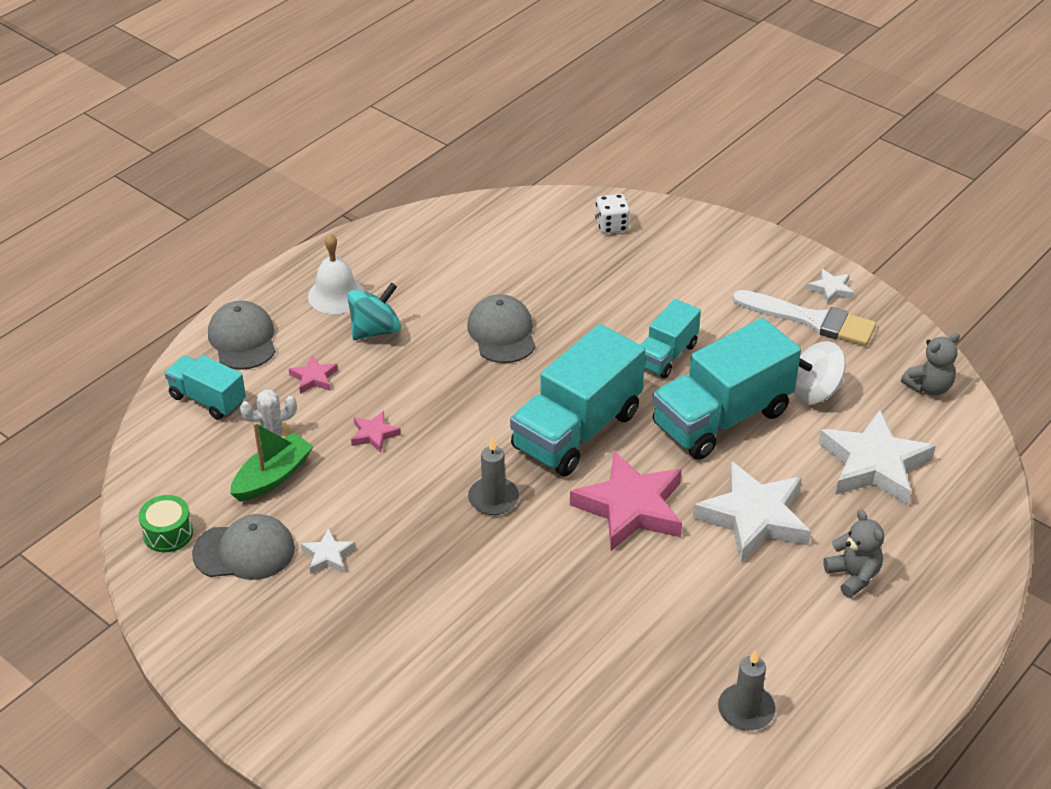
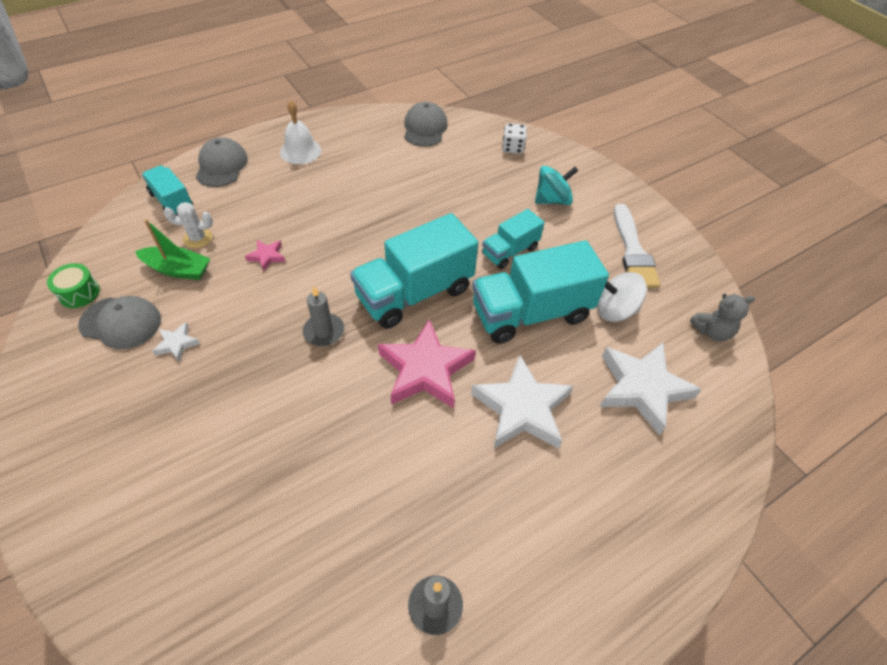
camera: 15 degrees right, 10 degrees up
(273, 477) = (178, 269): green boat -> green boat turned 45 degrees clockwise
(314, 378) = (251, 204): pink star -> none
(375, 330) = (312, 181): turquoise spinning top -> turquoise spinning top (552, 200)
(502, 333) = (398, 204): grey cap -> grey cap (425, 128)
(810, 320) = (633, 251): white brush -> white brush turned 45 degrees clockwise
(831, 289) = (658, 231): white star -> none
(853, 576) = (587, 491): grey teddy bear -> none

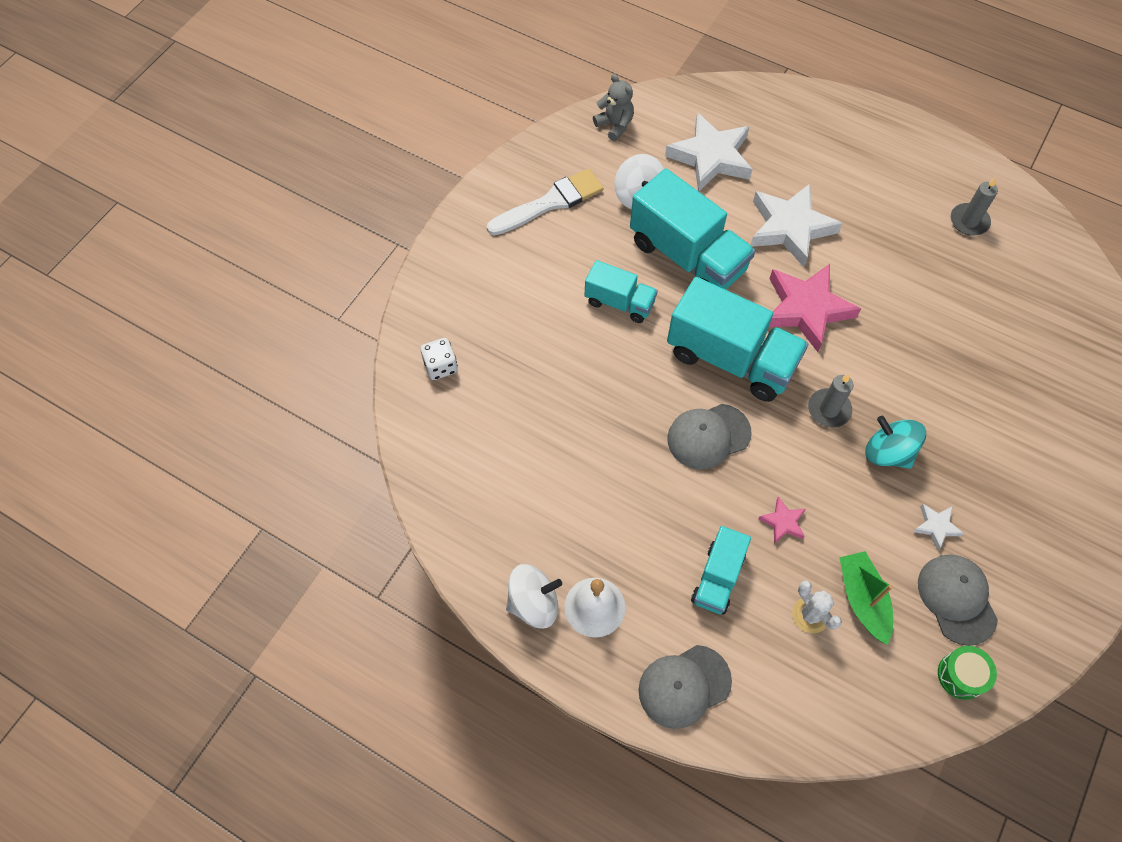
camera: 115 degrees left, 10 degrees up
(172, 201) = (781, 695): turquoise truck -> turquoise truck (717, 578)
(326, 130) = (533, 603): none -> white spinning top
(425, 128) = (457, 483): grey cap -> grey cap (708, 436)
(552, 200) = (514, 293): turquoise spinning top -> turquoise spinning top (888, 453)

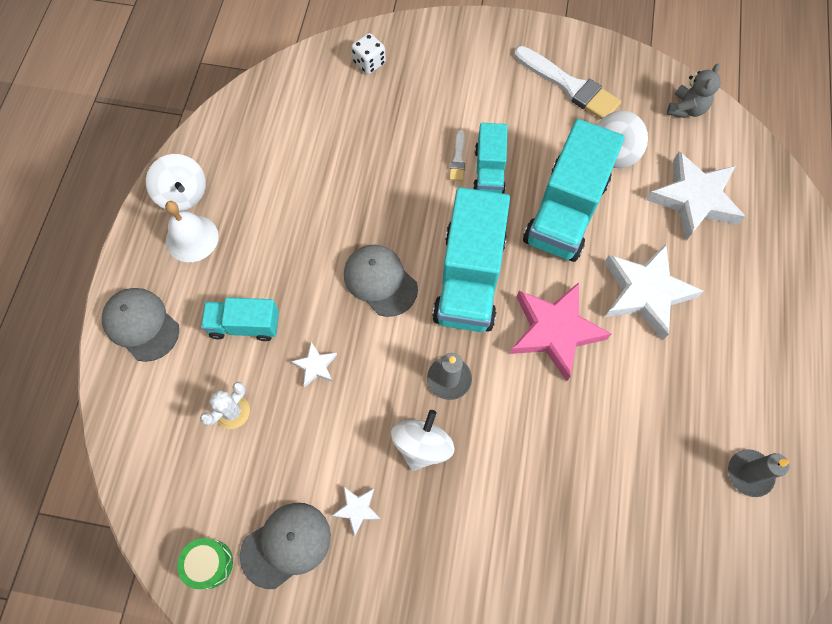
camera: 70 degrees right, 5 degrees up
(595, 324) = (458, 159): none -> white brush
(783, 522) = (315, 366): pink star -> white star
(862, 599) = (260, 454): green boat -> none
(888, 453) = (422, 445): turquoise spinning top -> white spinning top

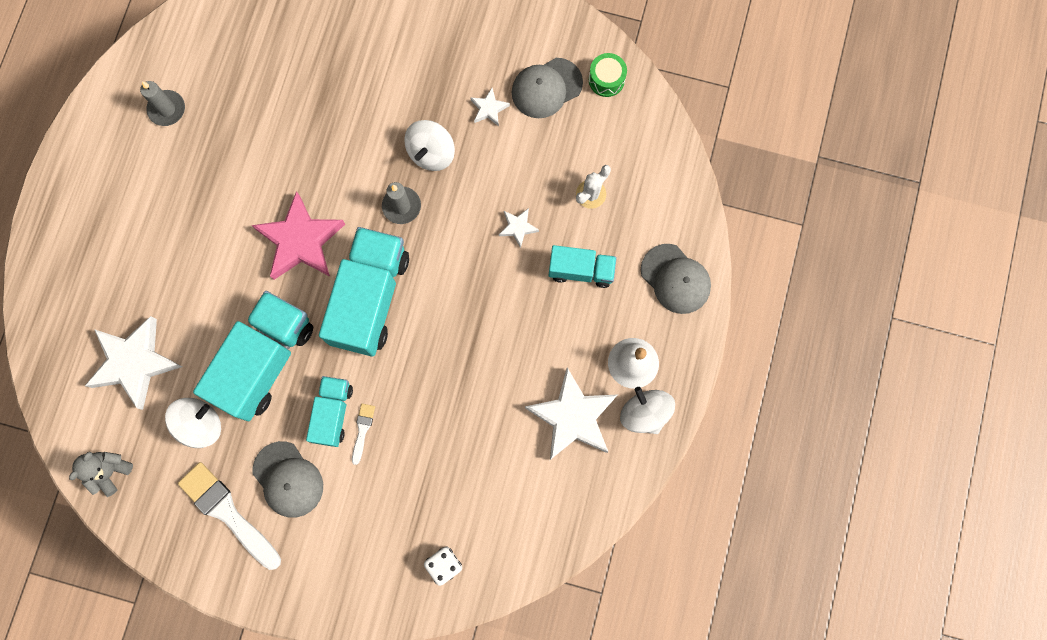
camera: 175 degrees left, 10 degrees up
(380, 281) = (454, 303): grey cap -> grey cap (288, 479)
(645, 292) = (209, 270): white star -> white star (572, 417)

